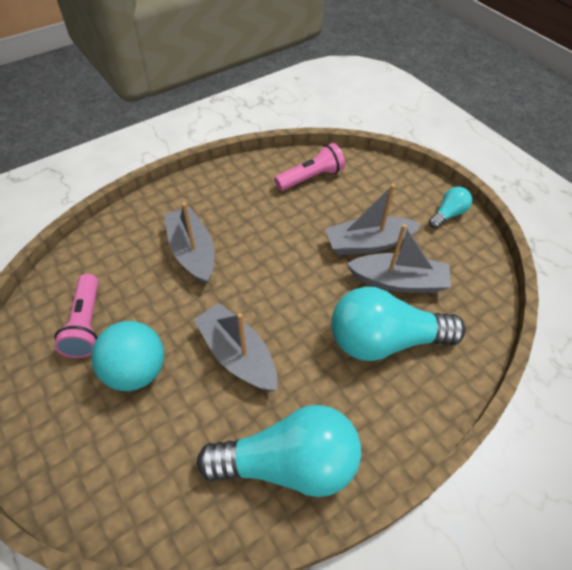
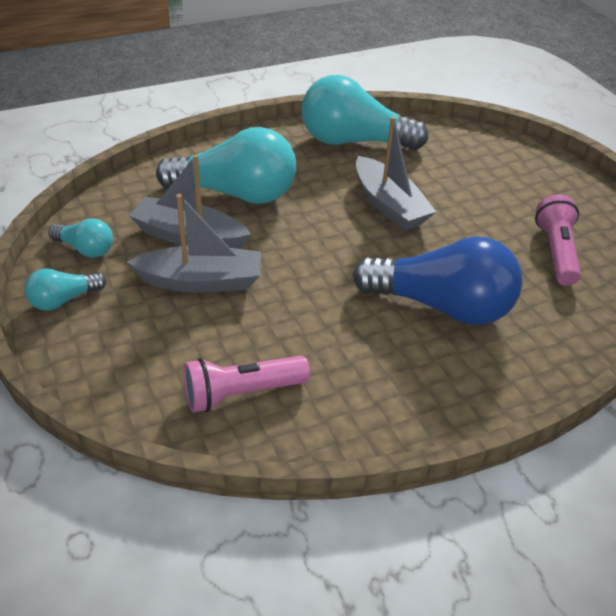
camera: 170 degrees left, 10 degrees down
(136, 371) = (490, 209): turquoise ball -> none
(192, 252) = (441, 306): grey boat -> blue light bulb
(466, 256) = (85, 249): none -> turquoise light bulb

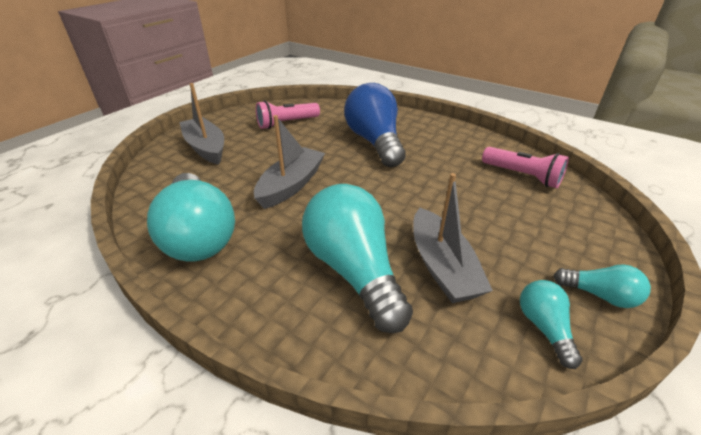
camera: 120 degrees left, 5 degrees down
(201, 281) = (475, 232): grey boat -> grey boat (206, 148)

